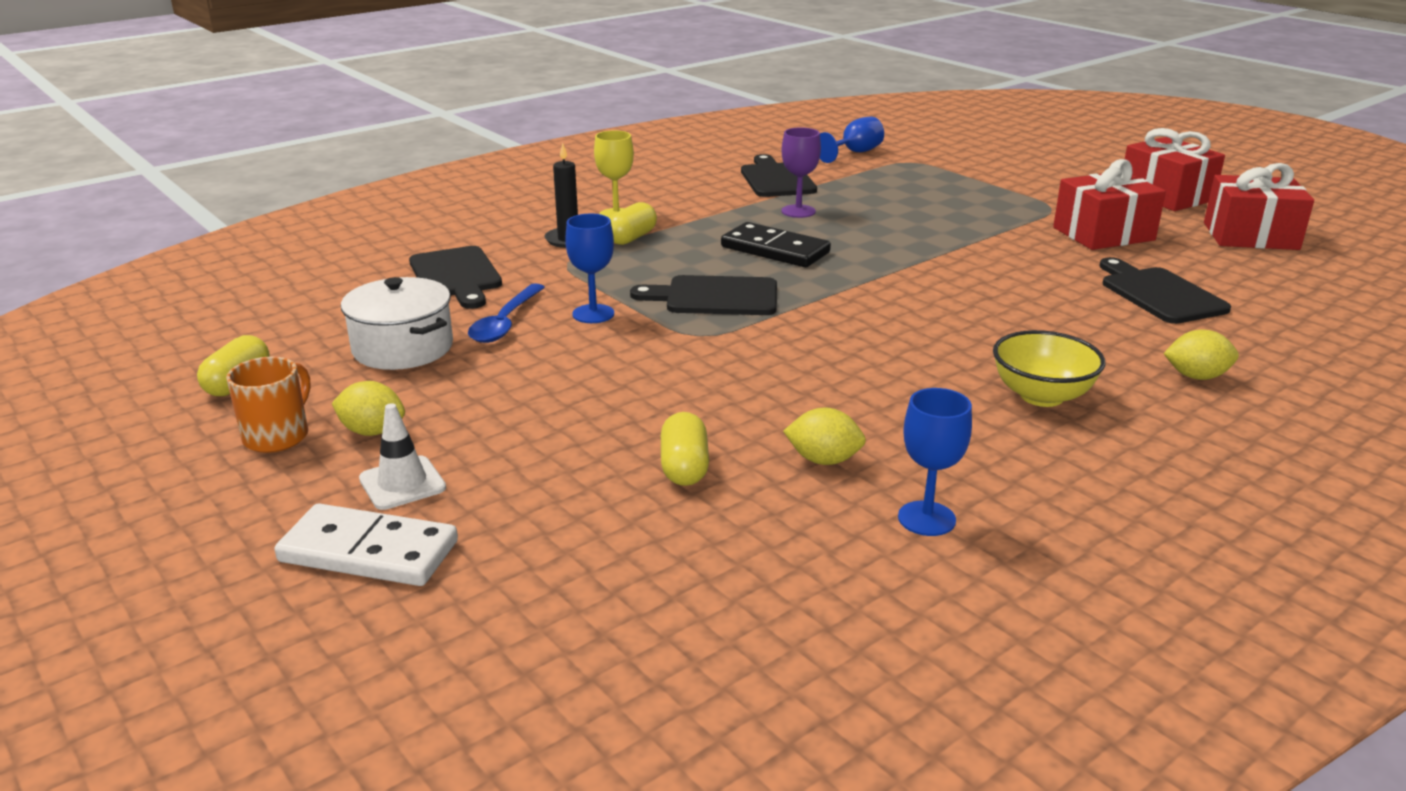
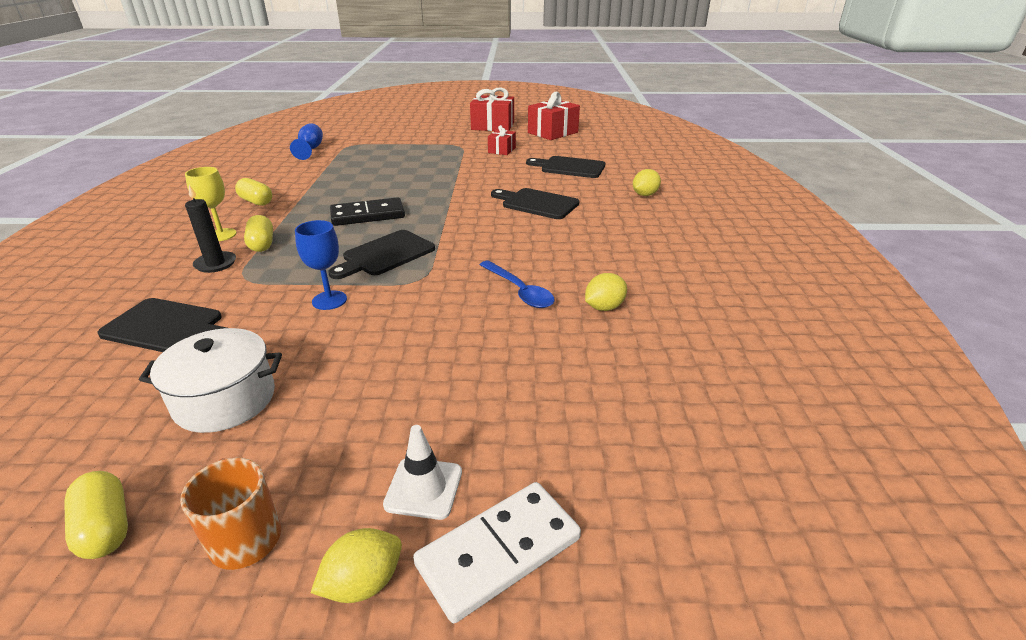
camera: 50 degrees left, 5 degrees up
(372, 431) = (325, 472): yellow lemon -> yellow lemon (363, 583)
(505, 323) = (276, 337): blue spoon -> blue spoon (519, 291)
(684, 467) = (557, 353): yellow capsule -> yellow capsule (256, 202)
(776, 179) = (291, 177): black cutting board -> black cutting board (537, 203)
(798, 211) = (339, 190): purple goblet -> none
(926, 518) = (689, 307): blue goblet -> none
(1041, 396) = (617, 229): yellow bowl -> none
(1103, 234) = (502, 150): red gift -> red gift, size x0.57

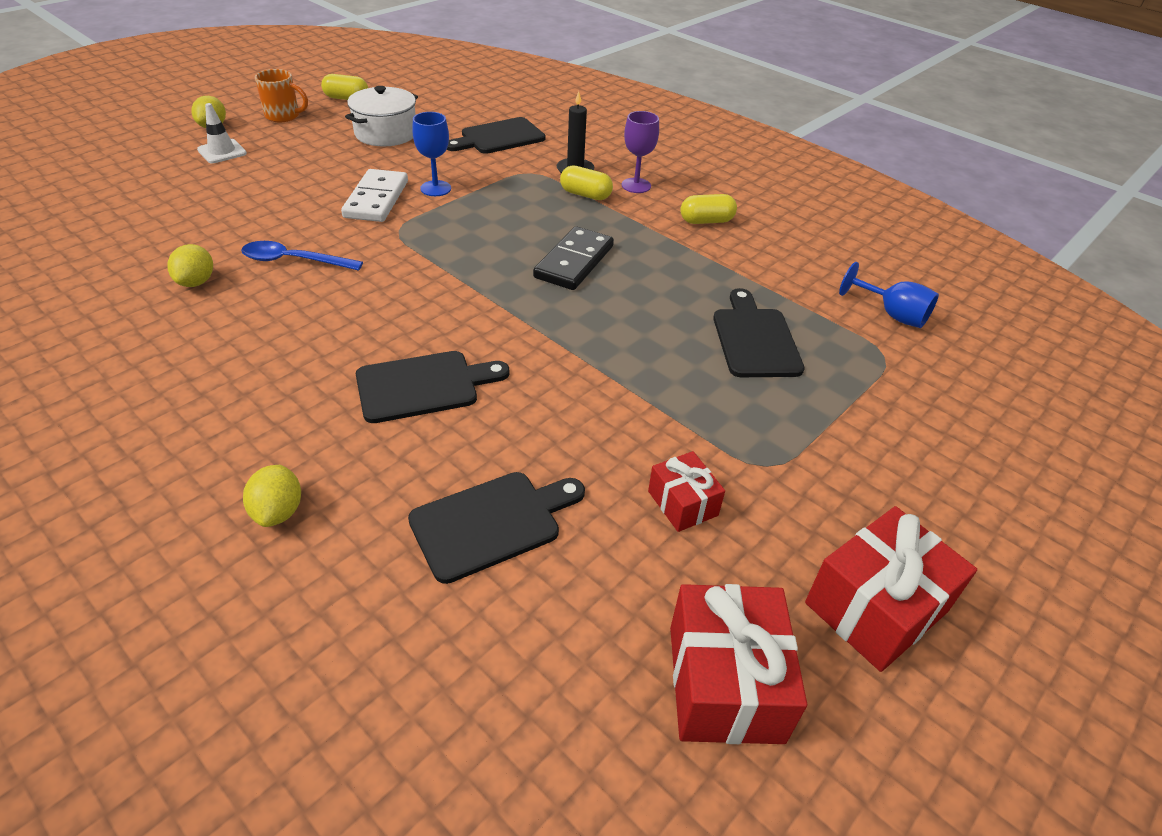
camera: 130 degrees right, 10 degrees up
(221, 235) = (636, 185): yellow goblet -> purple goblet
(385, 254) = (468, 235): black cutting board -> black cutting board (755, 339)
(499, 552) = (159, 151): white domino -> white domino (376, 199)

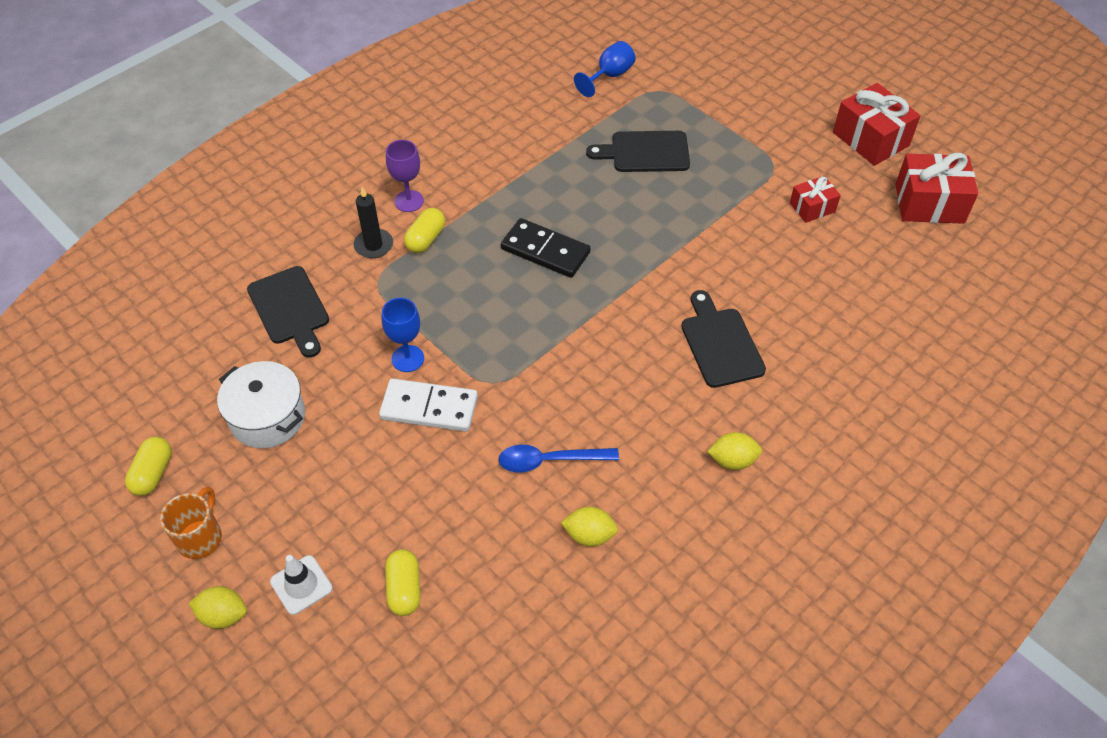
camera: 85 degrees left, 10 degrees up
(278, 511) = (857, 412): yellow lemon -> yellow lemon (732, 460)
(294, 261) = (549, 461): blue spoon -> blue spoon turned 75 degrees clockwise
(491, 523) = (845, 299): black cutting board -> none
(706, 221) = (476, 159): yellow capsule -> yellow capsule (404, 589)

